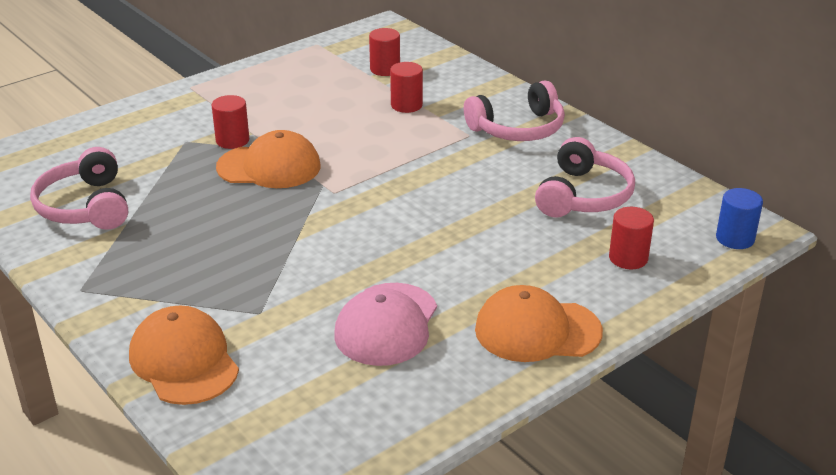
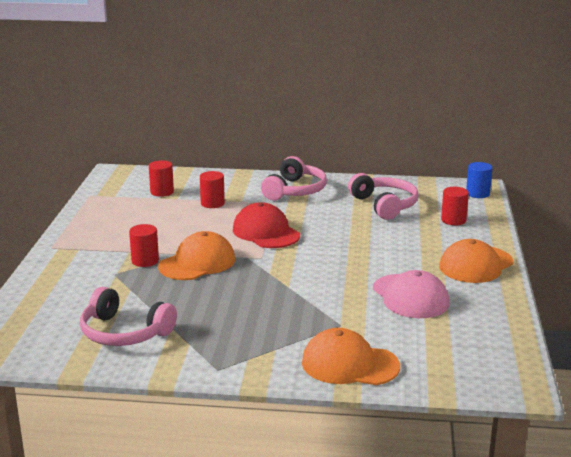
camera: 45 degrees left, 10 degrees down
(393, 165) = (266, 232): none -> red cap

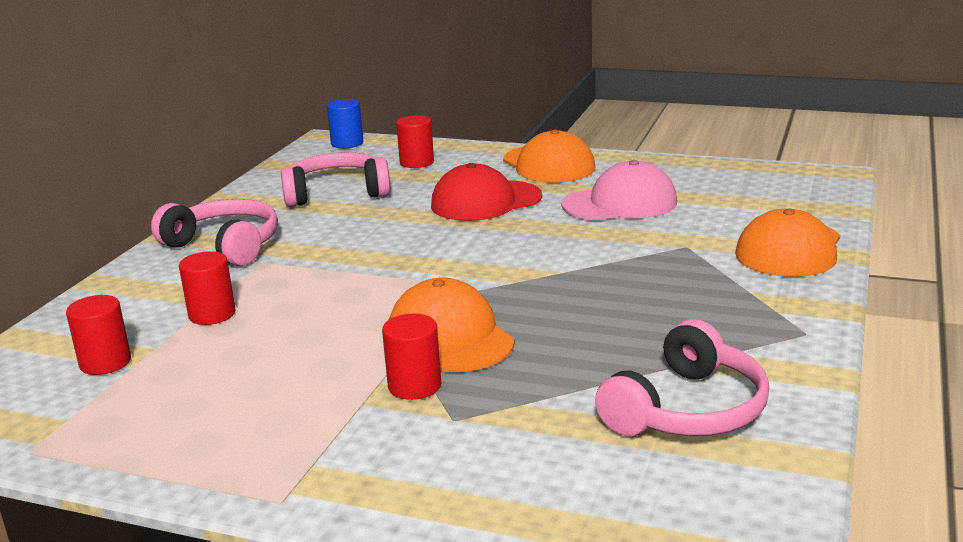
camera: 75 degrees left, 0 degrees up
(266, 232) = (369, 276): red cap -> red cap (486, 201)

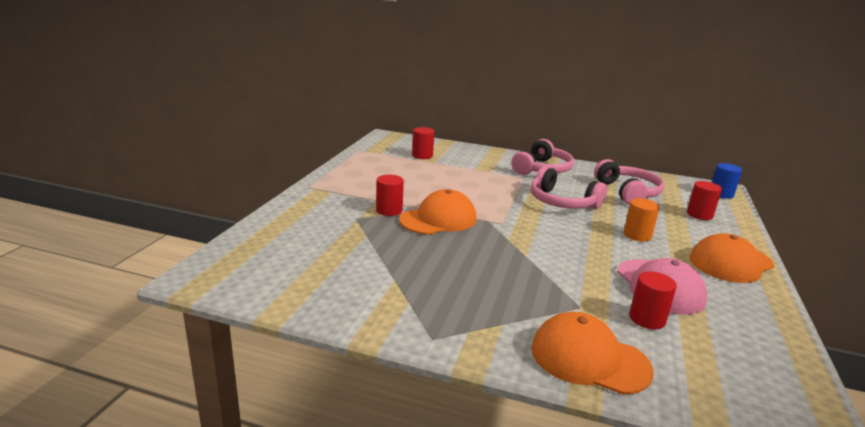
camera: 85 degrees right, 0 degrees up
(212, 314) = (465, 170): red cylinder -> red cylinder (647, 319)
(486, 201) = (637, 235): red cap -> orange cylinder
(687, 410) = (344, 278): pink headphones -> pink headphones (562, 202)

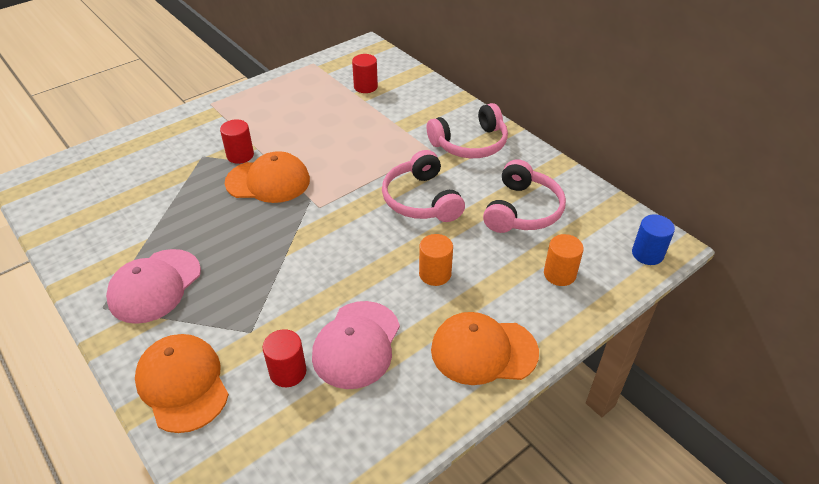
camera: 35 degrees right, 20 degrees up
(455, 307) = (155, 286): none -> pink cap
(699, 215) = (559, 274): red cylinder -> orange cylinder

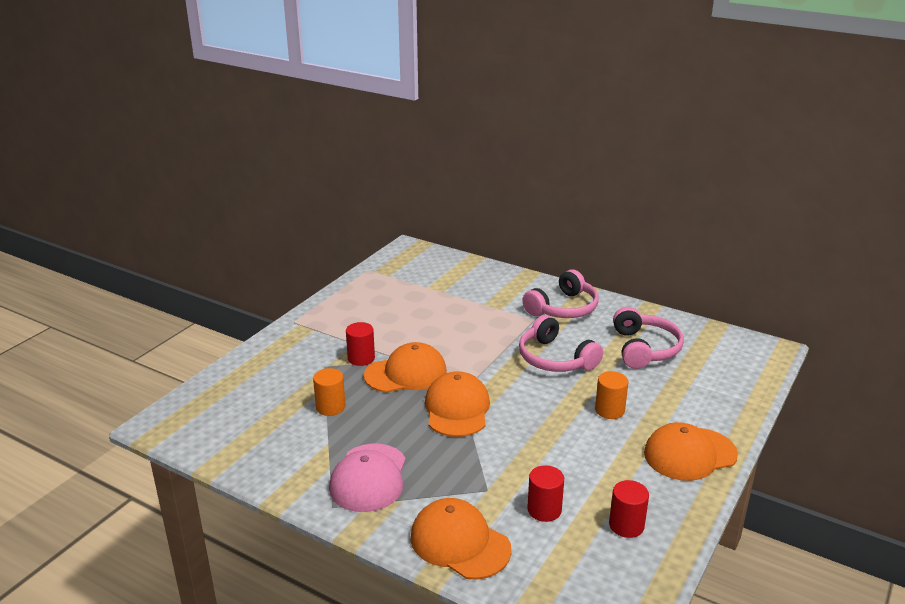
camera: 20 degrees left, 15 degrees down
(287, 232) = (457, 409): none -> orange cap
(356, 344) = (585, 475): pink cap -> none
(365, 87) = (434, 281): red cylinder -> red cylinder (626, 525)
(559, 274) = (707, 387): orange cylinder -> orange cylinder (330, 407)
(647, 254) = (762, 358): blue cylinder -> none

